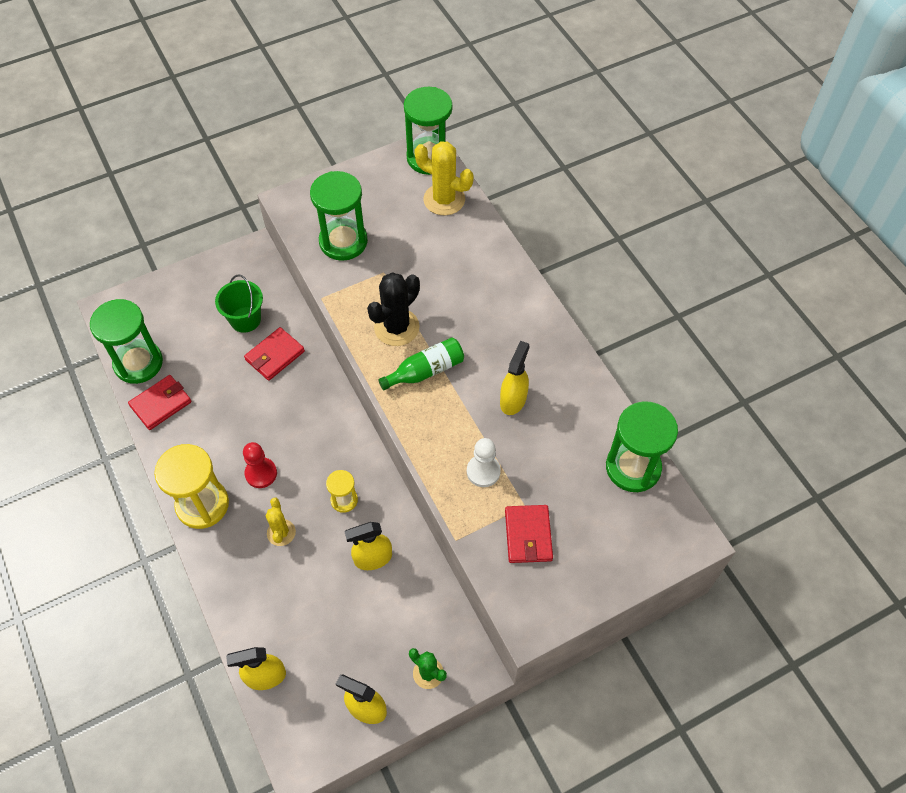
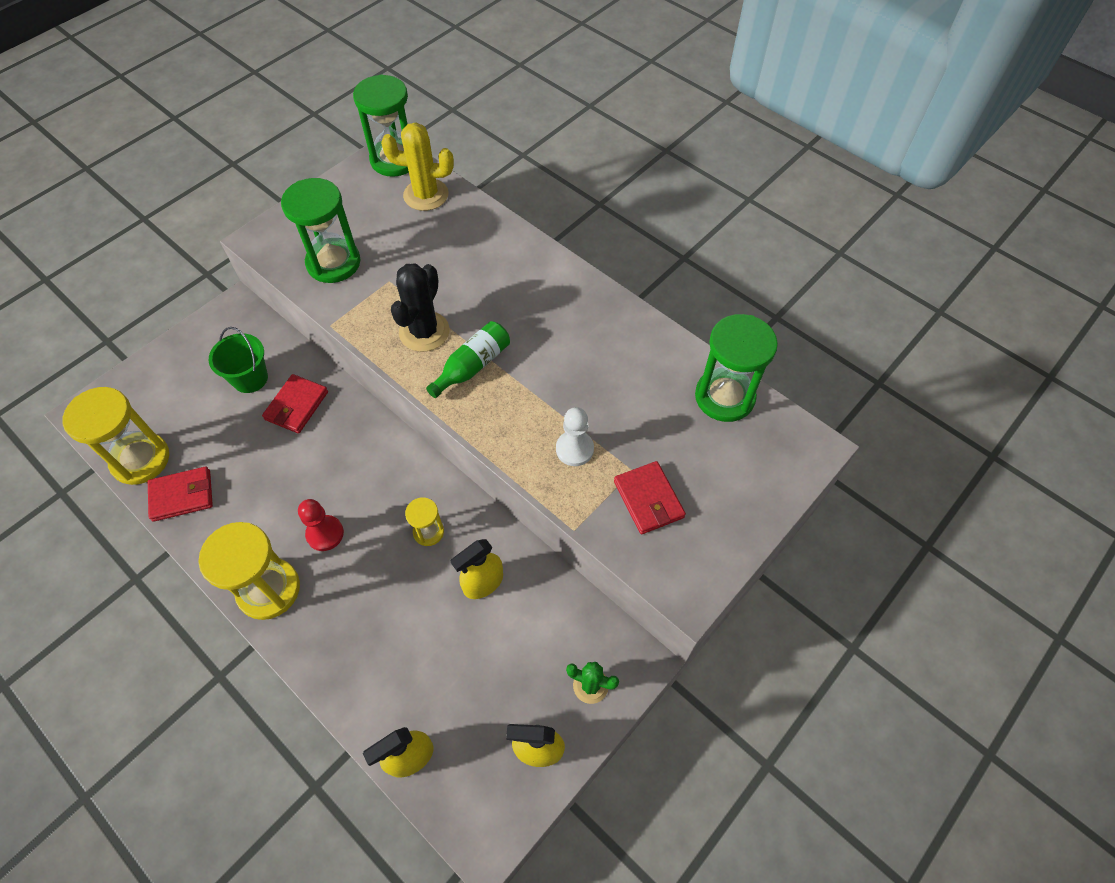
camera: 20 degrees left, 0 degrees up
(138, 363) = (140, 460): green hourglass -> yellow hourglass
(161, 404) = (182, 495): red wallet -> red wallet turned 45 degrees clockwise
(281, 532) = (371, 590): yellow cactus -> none
(513, 399) = (576, 367): yellow spray bottle -> none

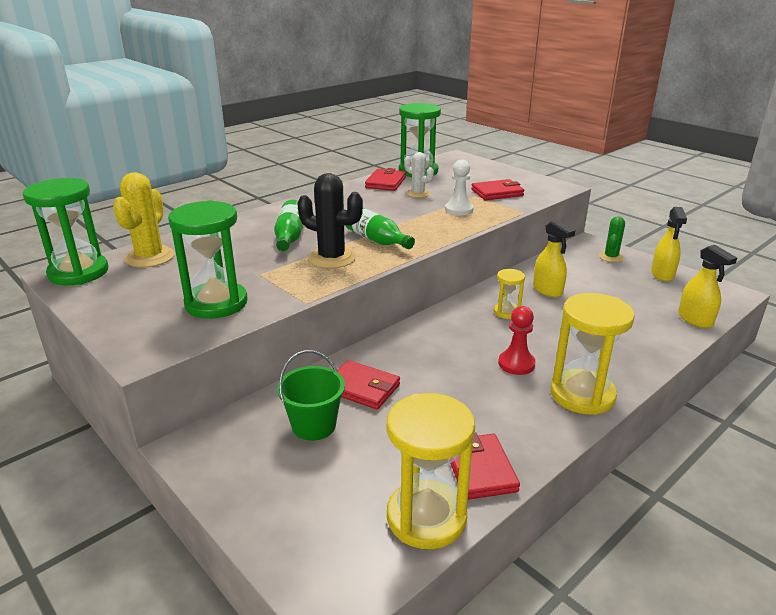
camera: 85 degrees left, 30 degrees down
(477, 289) = (290, 237): none -> green bottle
(629, 400) = (418, 193): none -> white cactus
(667, 360) = (385, 182): none -> red wallet

